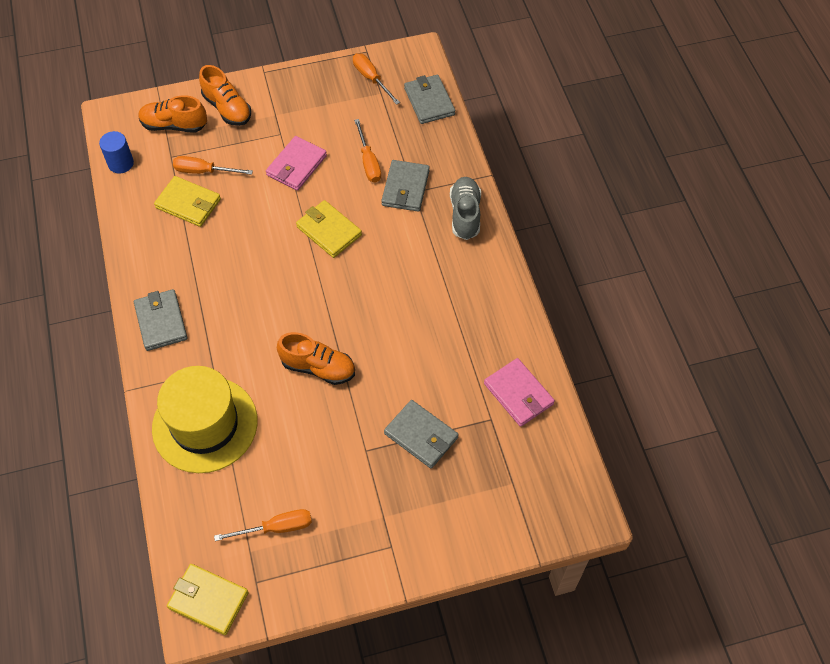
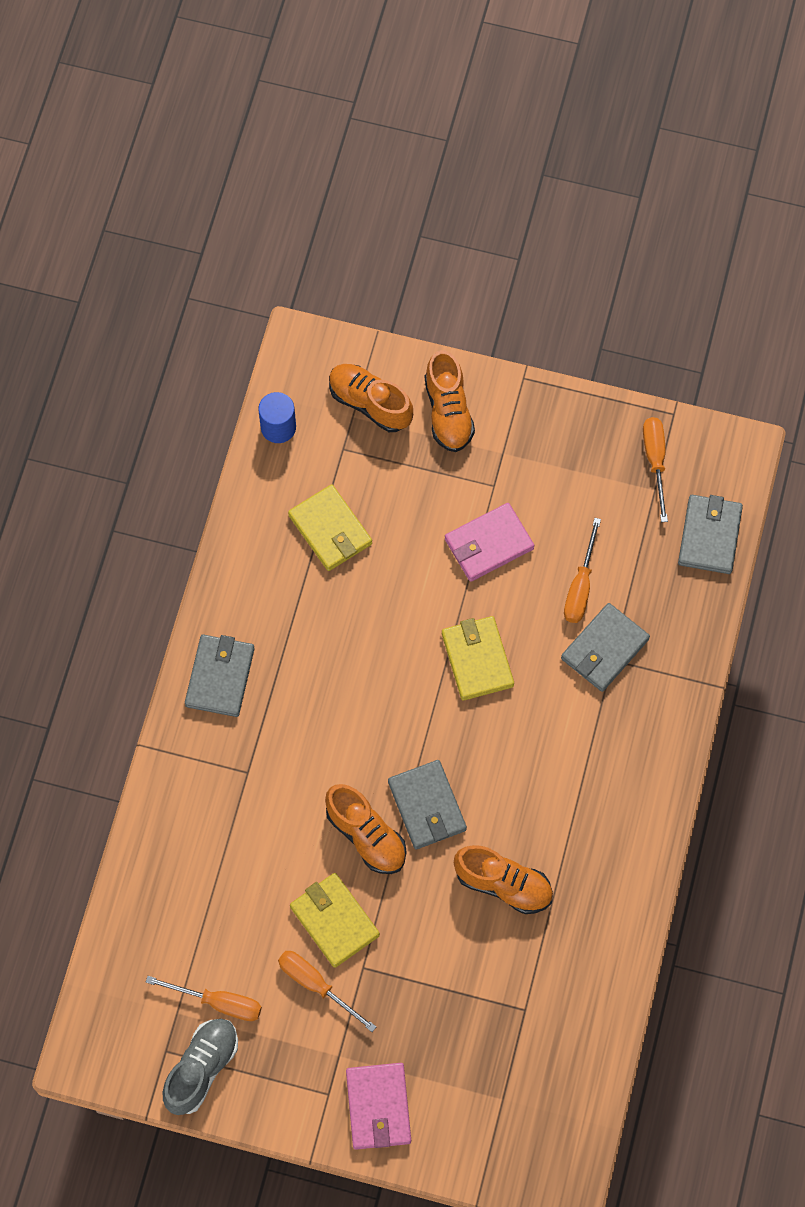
camera: 30 degrees right, 10 degrees up
(204, 171) = (372, 492): orange screwdriver -> orange screwdriver (316, 985)
(205, 424) = (204, 836): yellow hat -> none
(208, 600) = (107, 1042): yellow wallet -> yellow wallet (334, 921)
(421, 436) = (434, 985): grey wallet -> grey wallet (427, 806)
(428, 350) = (503, 884): none -> orange shoe
(465, 214) = (656, 726): grey shoe -> grey shoe (201, 1068)
(518, 394) = (575, 997): pink wallet -> pink wallet (378, 1107)

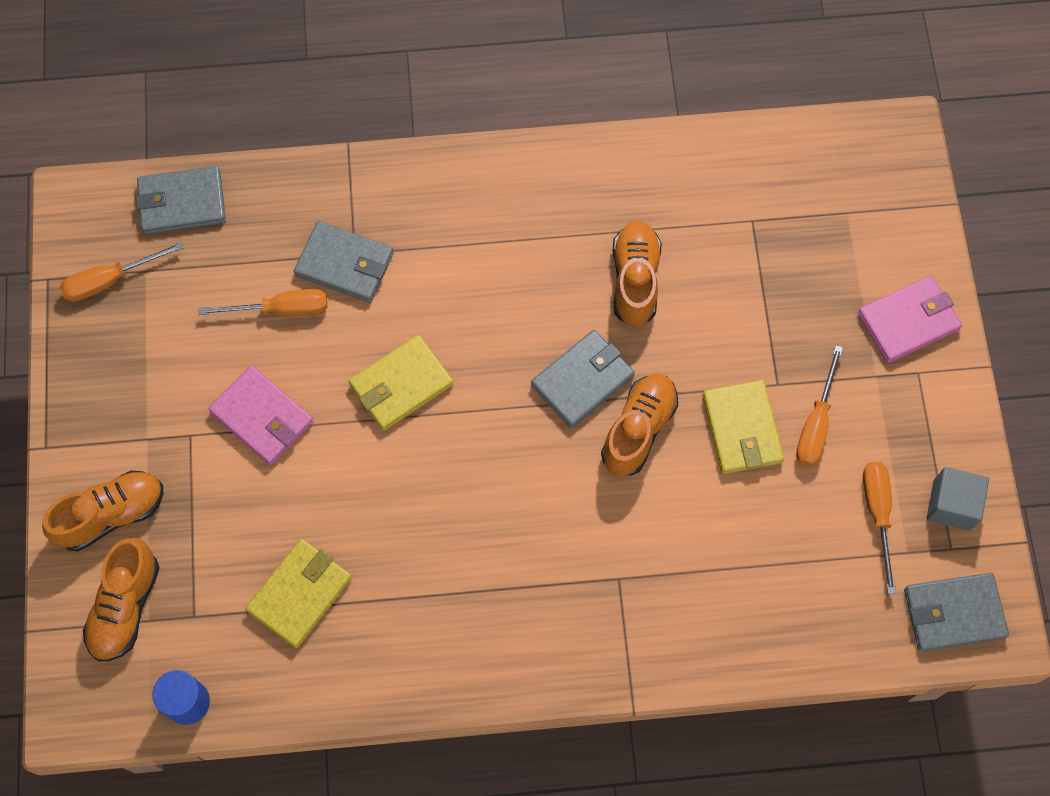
camera: 110 degrees left, 0 degrees up
(201, 1068) = (951, 505): grey shoe -> grey cube
(220, 677) = (520, 651): grey wallet -> grey wallet (953, 613)
(334, 921) = (742, 429): yellow wallet -> yellow wallet turned 45 degrees counterclockwise

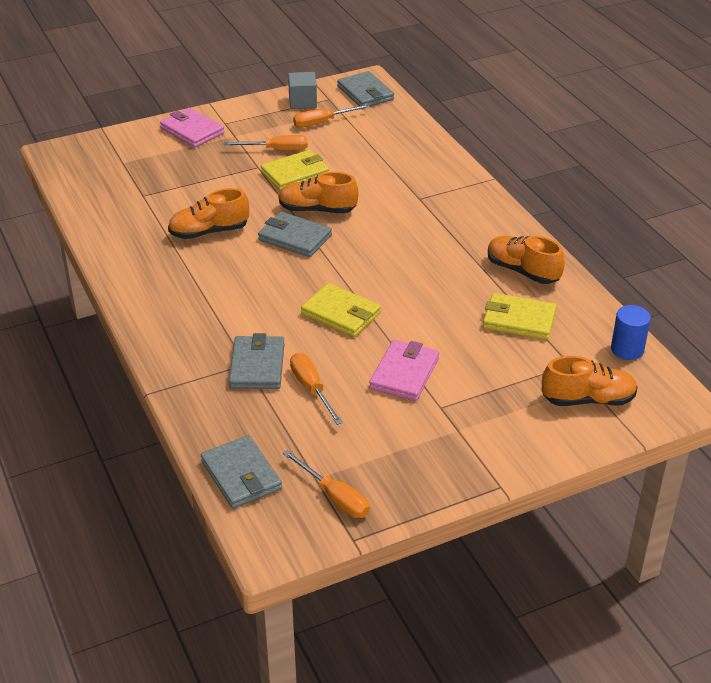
camera: 110 degrees left, 30 degrees down
(111, 515) = (528, 429): orange shoe -> orange shoe (522, 271)

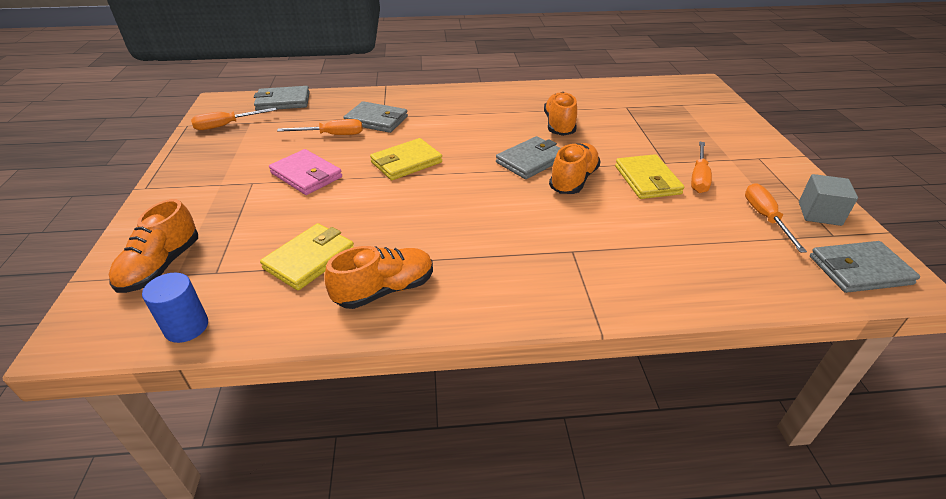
camera: 110 degrees right, 0 degrees up
(192, 131) = (741, 139): pink wallet -> none

